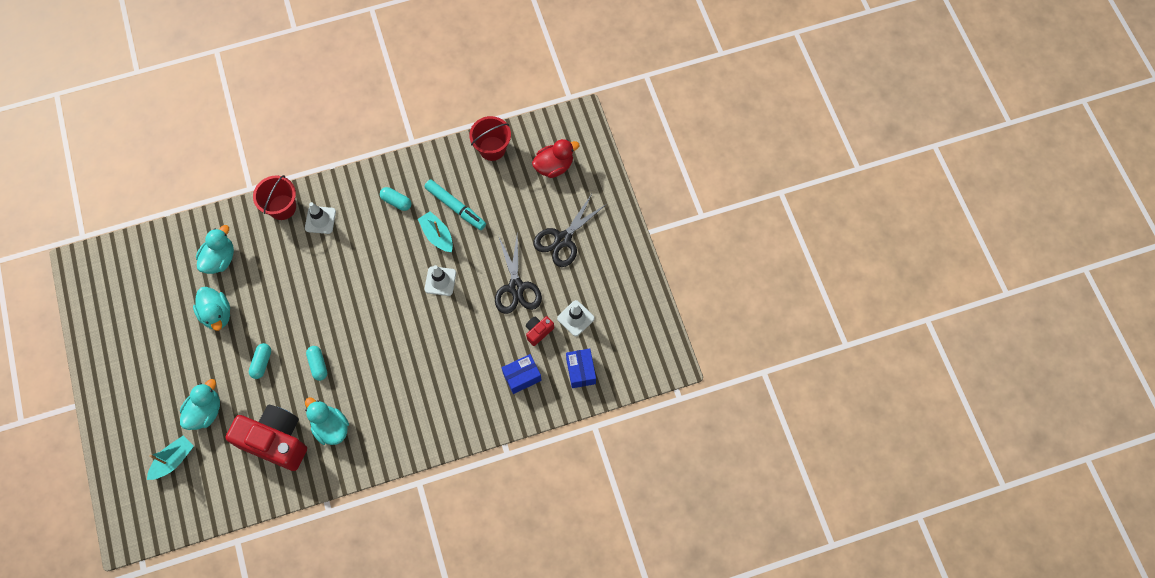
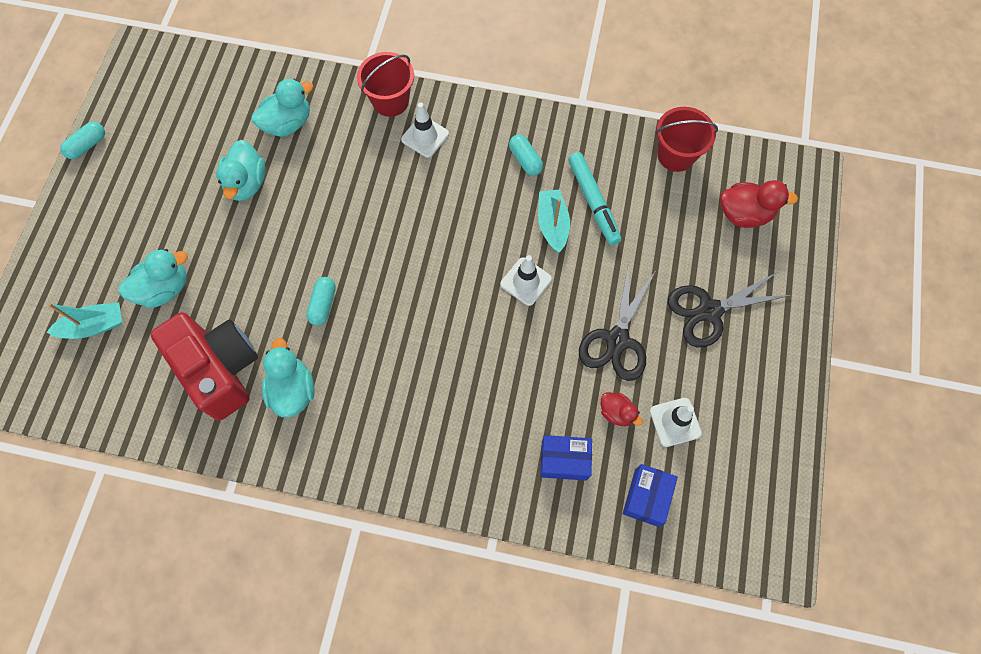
camera: 30 degrees right, 0 degrees up
(262, 363) = (261, 266): turquoise capsule -> turquoise capsule (87, 145)
(538, 331) = (616, 412): red camera -> red duck

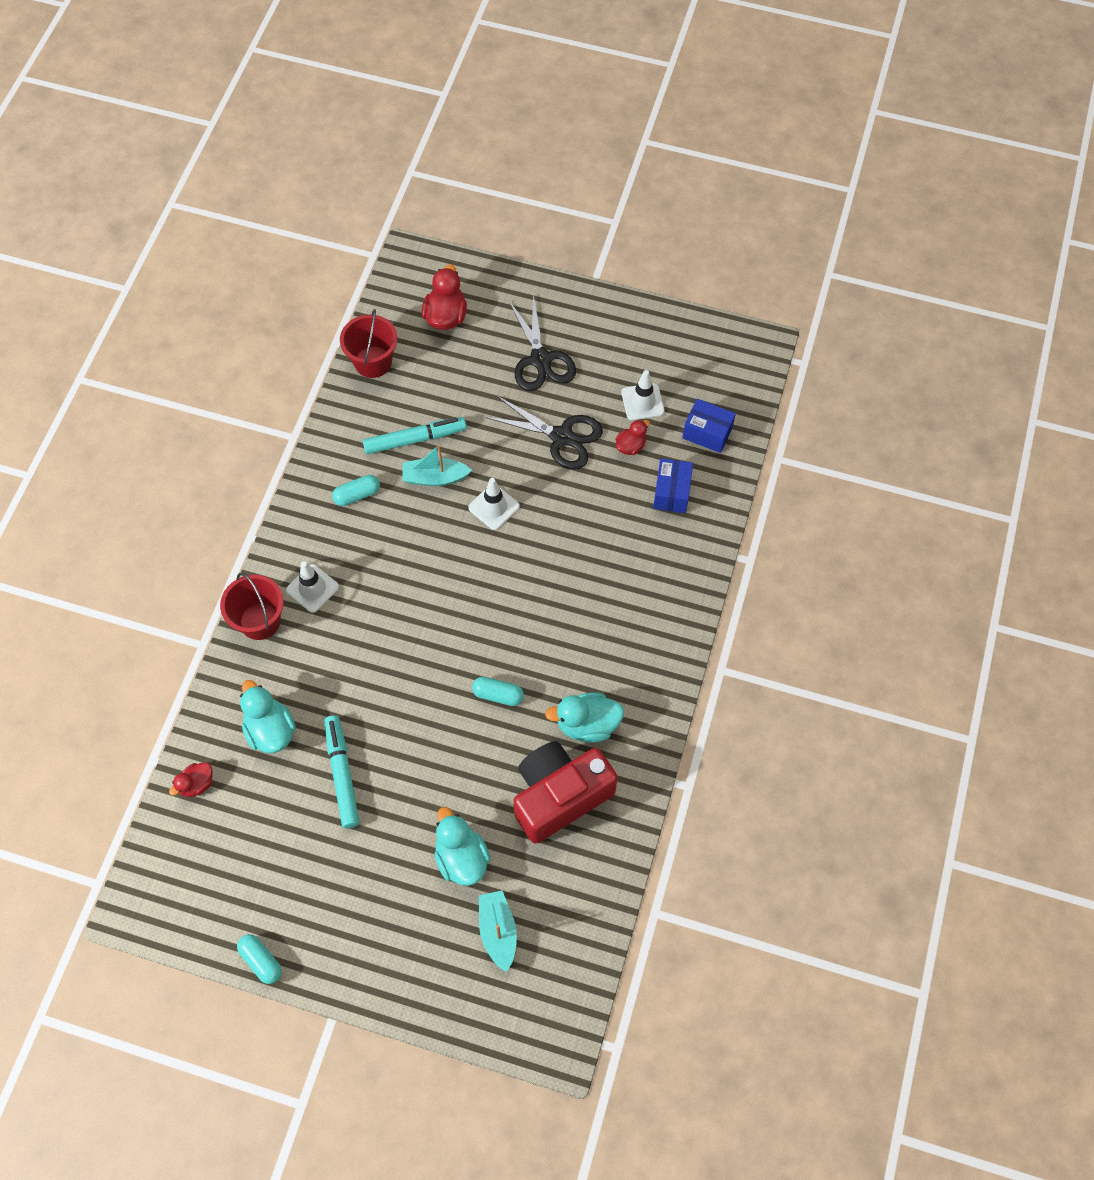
camera: 85 degrees left, 5 degrees down
(240, 78) = (197, 784): none -> red duck
(247, 183) = (342, 774): turquoise duck -> turquoise marker

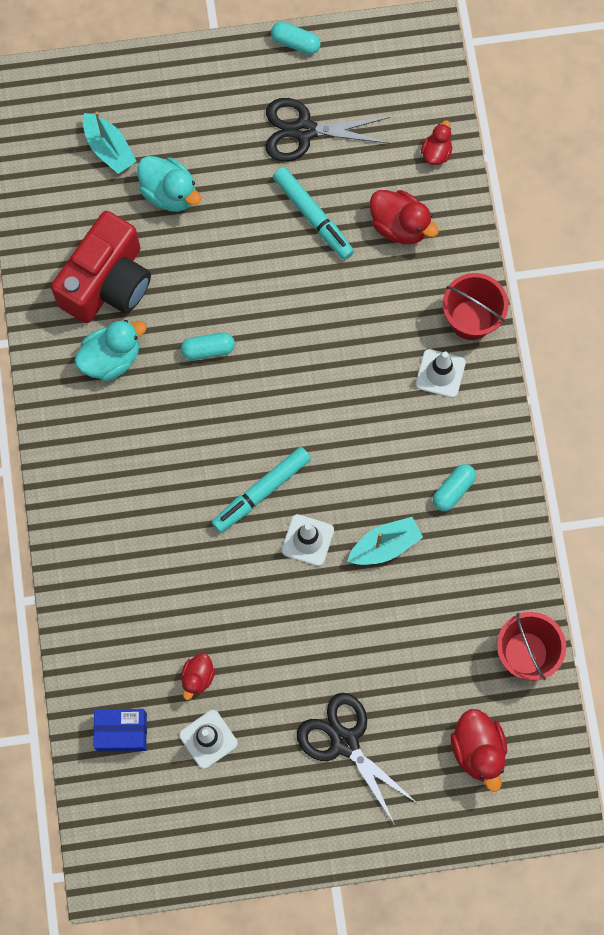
camera: 155 degrees right, 10 degrees up
(270, 730) = (400, 226): turquoise duck -> red duck
(415, 439) = (429, 580): turquoise marker -> turquoise marker (261, 492)
(561, 436) = (276, 655): black scissors -> black scissors (304, 131)
(671, 492) = (131, 641): blue box -> none

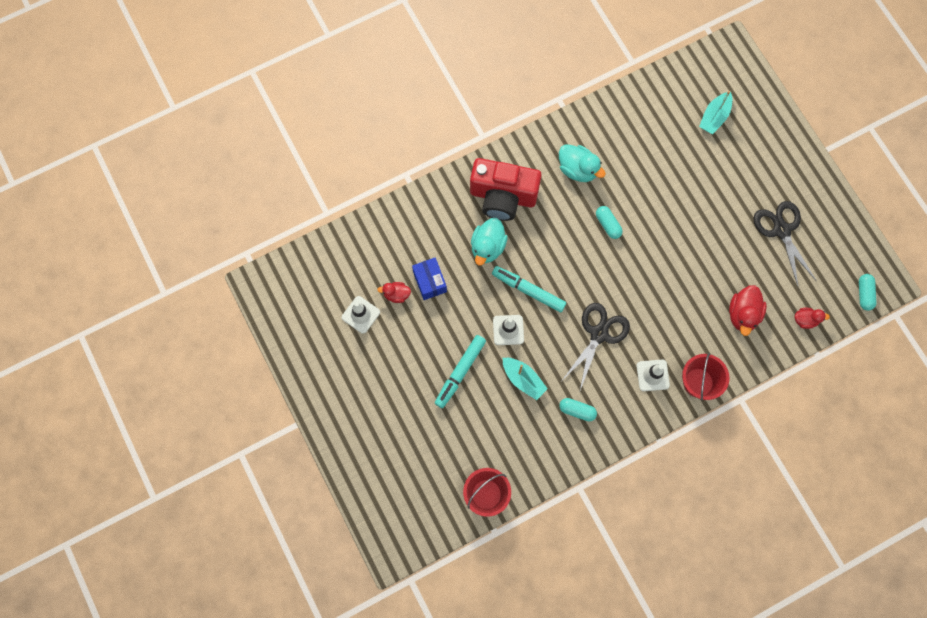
camera: 70 degrees right, 0 degrees up
(107, 283) = (626, 149): red camera -> red camera (503, 196)
(122, 732) = (347, 262): blue box -> blue box (429, 282)
(170, 193) = (701, 164): turquoise duck -> turquoise duck (487, 247)
(295, 43) = (840, 203): turquoise capsule -> turquoise capsule (864, 294)
(313, 217) = (724, 257): turquoise marker -> turquoise marker (460, 372)
(345, 742) = (388, 398): black scissors -> black scissors (599, 334)
(478, 750) = (412, 484): red duck -> none

